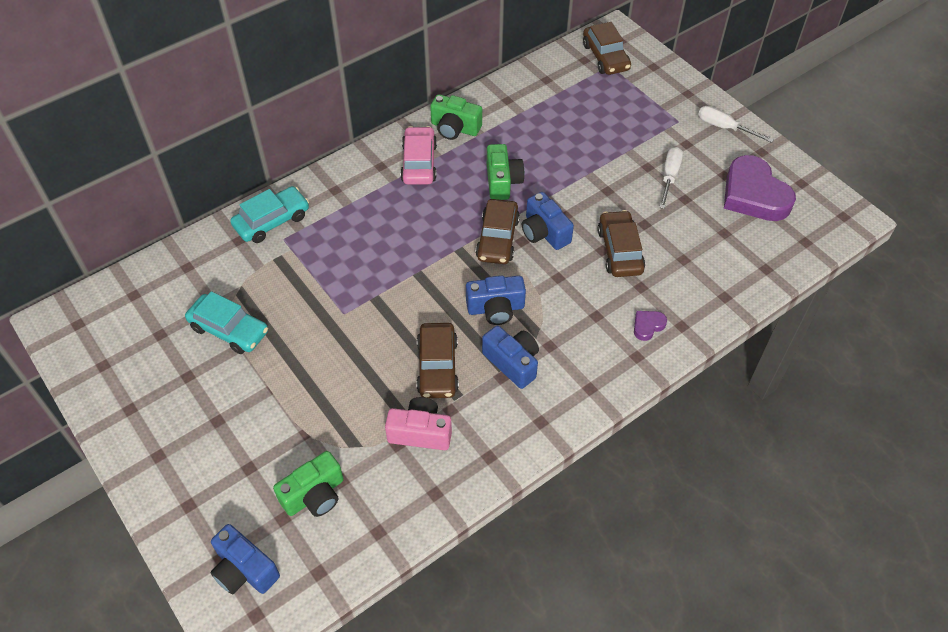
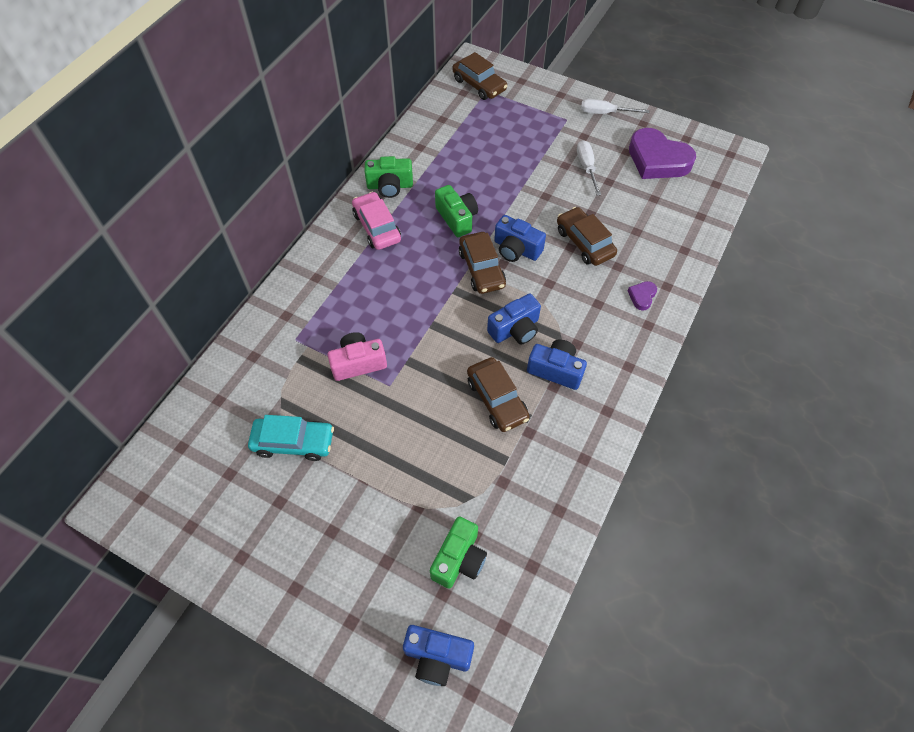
camera: 25 degrees left, 5 degrees up
(272, 221) = (275, 327): turquoise car -> none
(420, 432) = (516, 463): pink camera -> pink camera (358, 363)

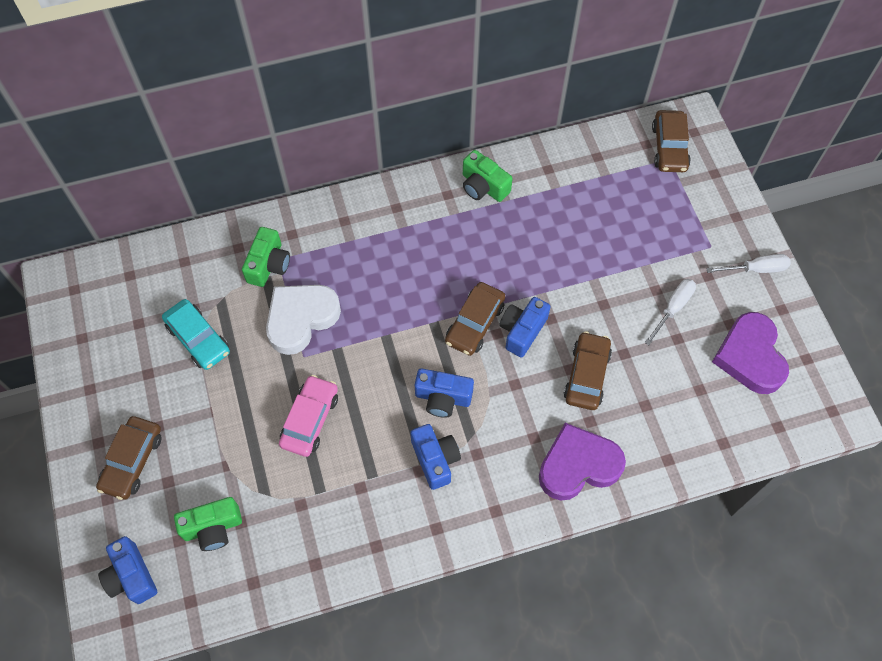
camera: 45 degrees right, 5 degrees up
(358, 363) = (301, 319): pink camera -> white heart
(377, 227) = (434, 215): pink car -> pink car (310, 420)
(457, 218) = (505, 261): green camera -> green camera (268, 265)
(496, 399) = (366, 440): brown car -> brown car (132, 461)
(516, 249) = (522, 331): blue camera -> blue camera turned 45 degrees clockwise
(604, 113) = (756, 269): white screwdriver -> white screwdriver turned 120 degrees clockwise
(642, 296) = (578, 465): purple heart -> purple heart, size x2.34

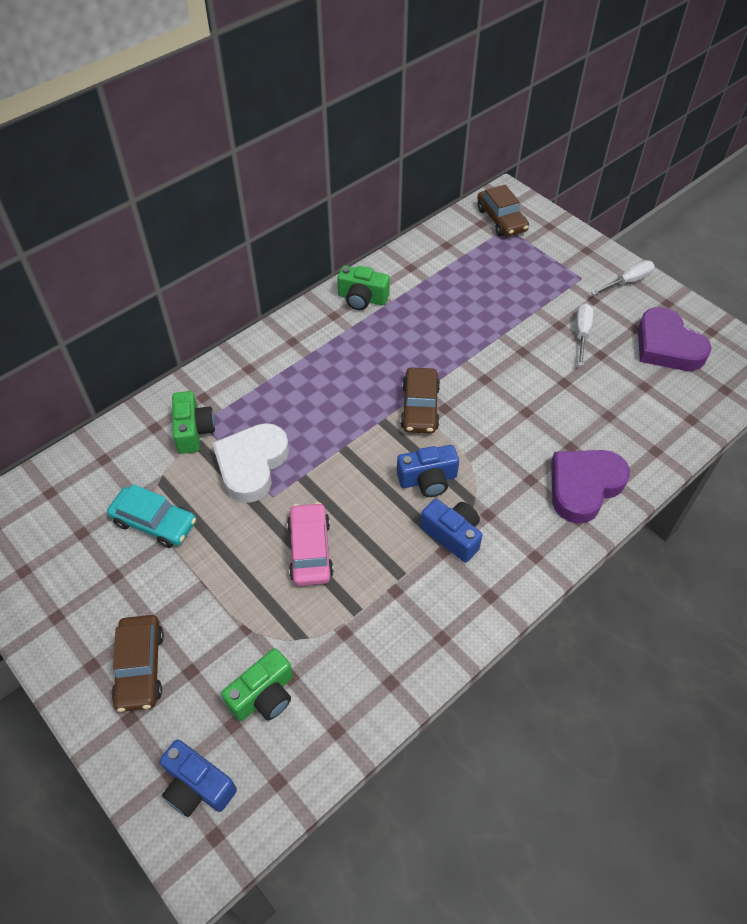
camera: 25 degrees left, 10 degrees down
(522, 331) = (466, 397): blue camera -> none
(587, 375) = (544, 411): brown car -> none

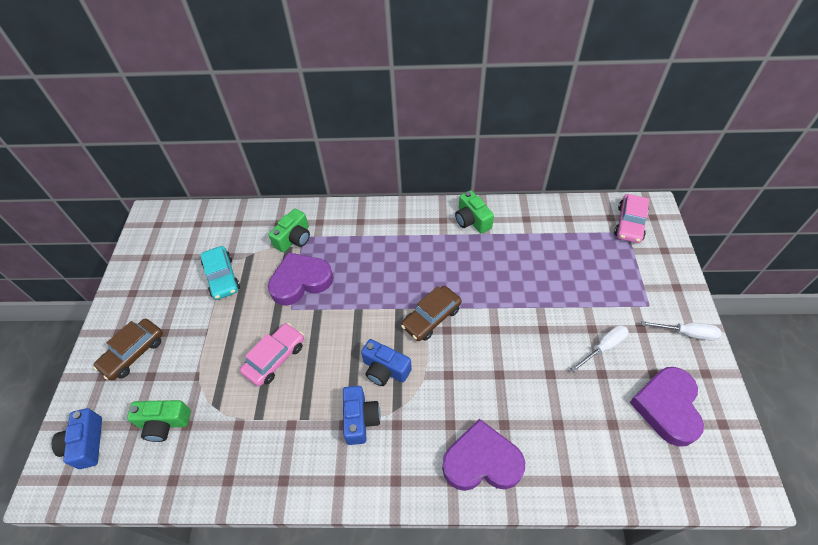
camera: 45 degrees right, 0 degrees up
(251, 465) = (300, 281): white heart -> purple heart
(501, 220) = (629, 223): brown car -> pink car

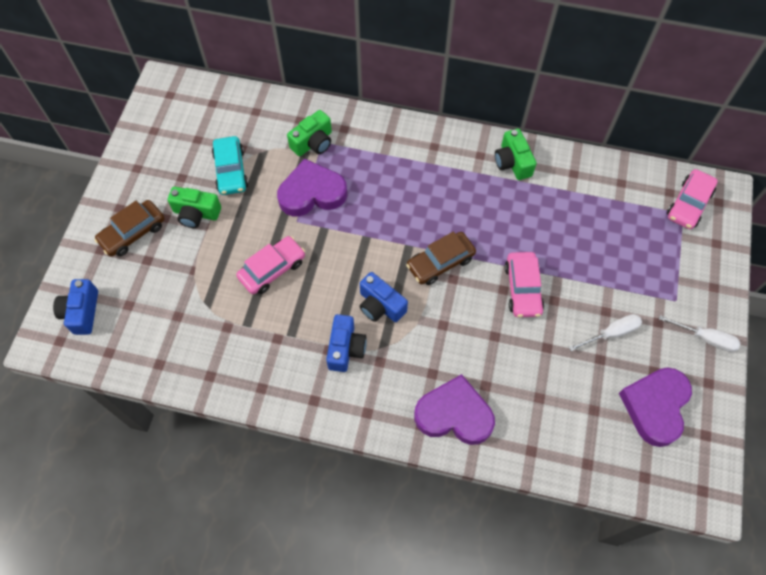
camera: 10 degrees right, 10 degrees up
(164, 423) = (156, 309): green camera -> green camera (196, 213)
(512, 325) = (522, 289): none -> pink car

